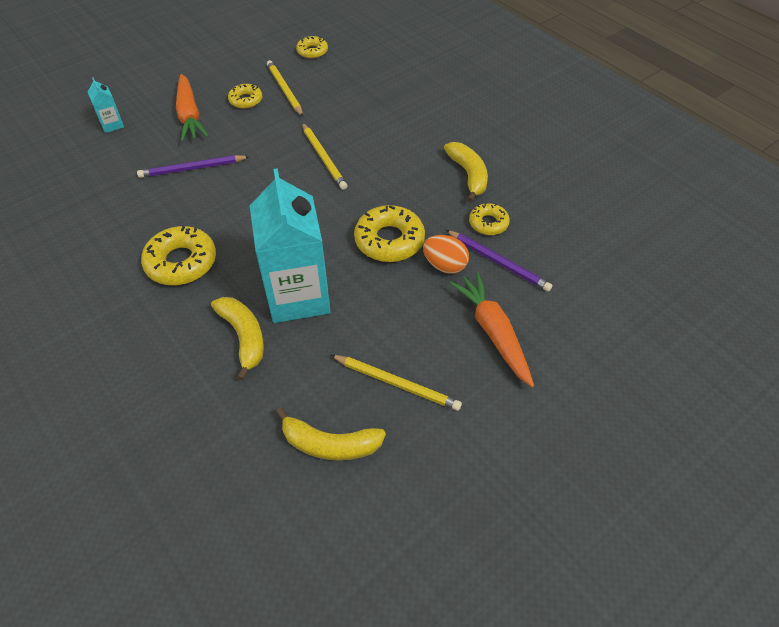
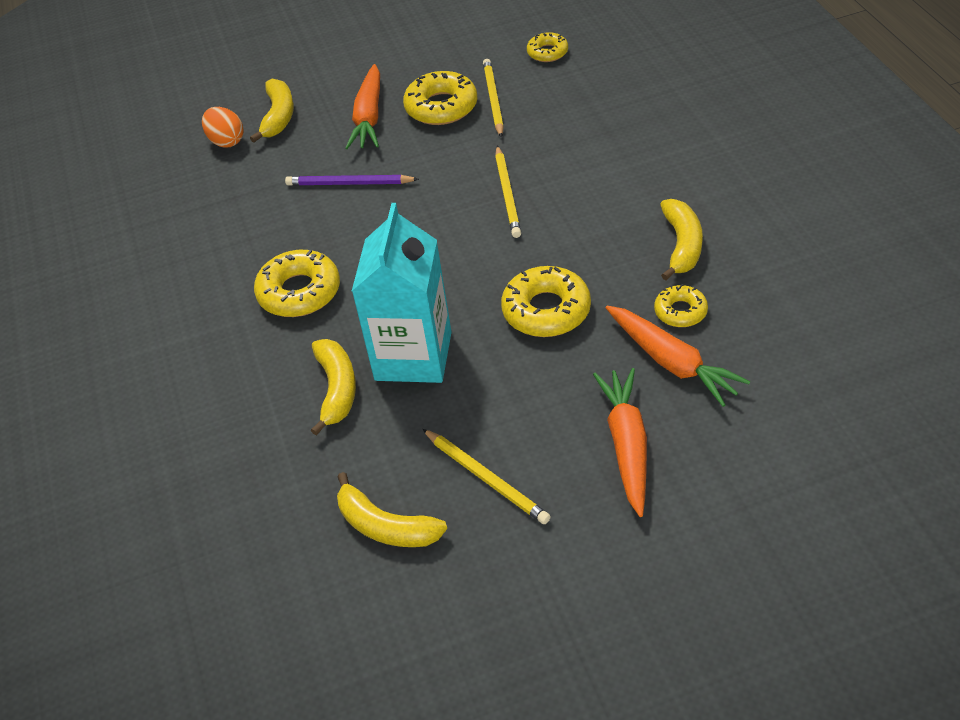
camera: 25 degrees right, 5 degrees down
(112, 125) = (278, 116): turquoise carton -> yellow banana
(246, 100) = (441, 107): yellow donut -> yellow donut, size x1.71
(444, 265) = (601, 353): orange egg -> orange egg (226, 141)
(498, 262) = (671, 362): purple pencil -> orange carrot

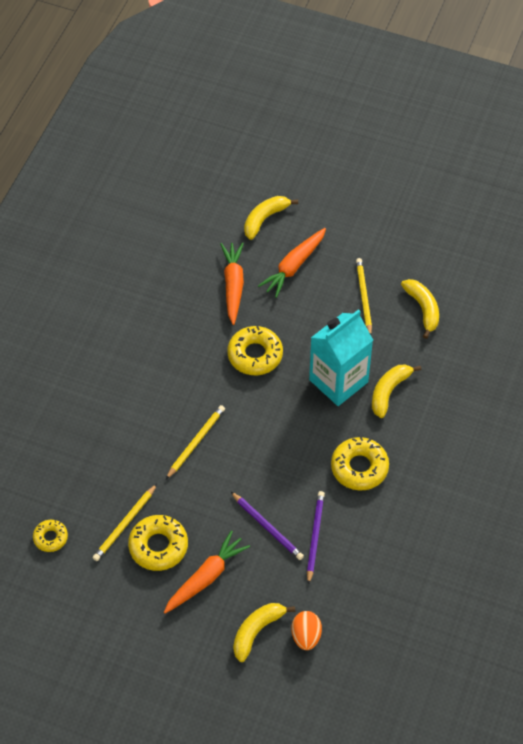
camera: 145 degrees left, 10 degrees up
(291, 208) = (315, 537): none -> purple pencil
(680, 311) = (199, 305): yellow donut -> none
(682, 245) = (155, 337): yellow banana -> yellow banana (265, 219)

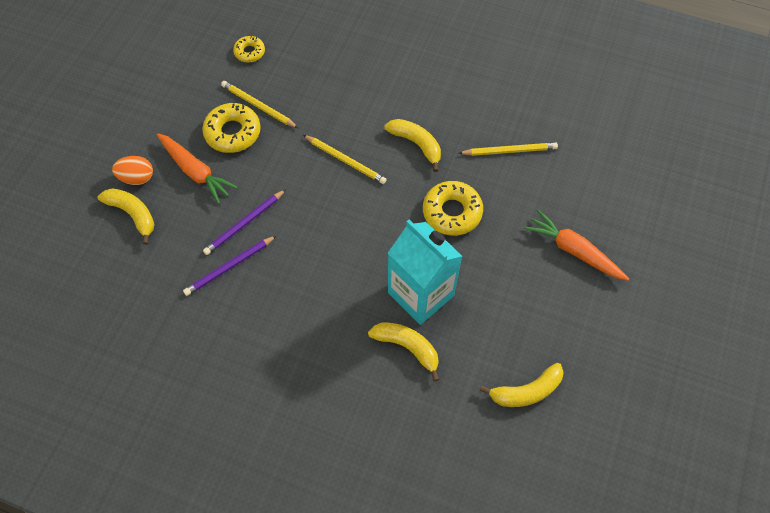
camera: 90 degrees right, 5 degrees up
(233, 285) = (541, 191): orange carrot -> none
(265, 219) = (637, 222): yellow banana -> yellow banana (416, 144)
(306, 636) = (120, 257): orange egg -> orange egg (137, 178)
(315, 537) = (229, 267): purple pencil -> purple pencil turned 135 degrees clockwise
(359, 467) = (309, 312): yellow donut -> none
(363, 297) = (537, 324): yellow pencil -> yellow pencil (509, 151)

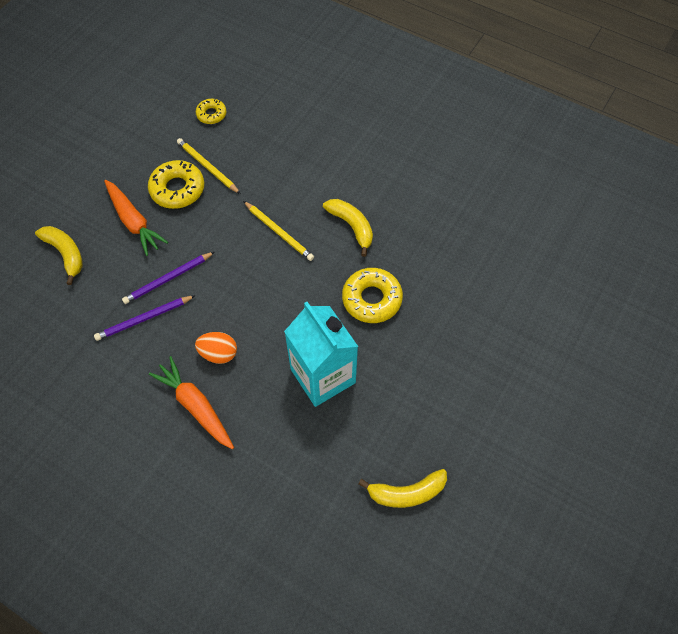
camera: 10 degrees right, 0 degrees up
(137, 178) = (78, 219): orange egg -> orange egg (219, 353)
(407, 347) = (298, 427): yellow banana -> none
(509, 151) = (442, 246): yellow pencil -> none
(574, 251) = (486, 357): orange carrot -> orange carrot (196, 406)

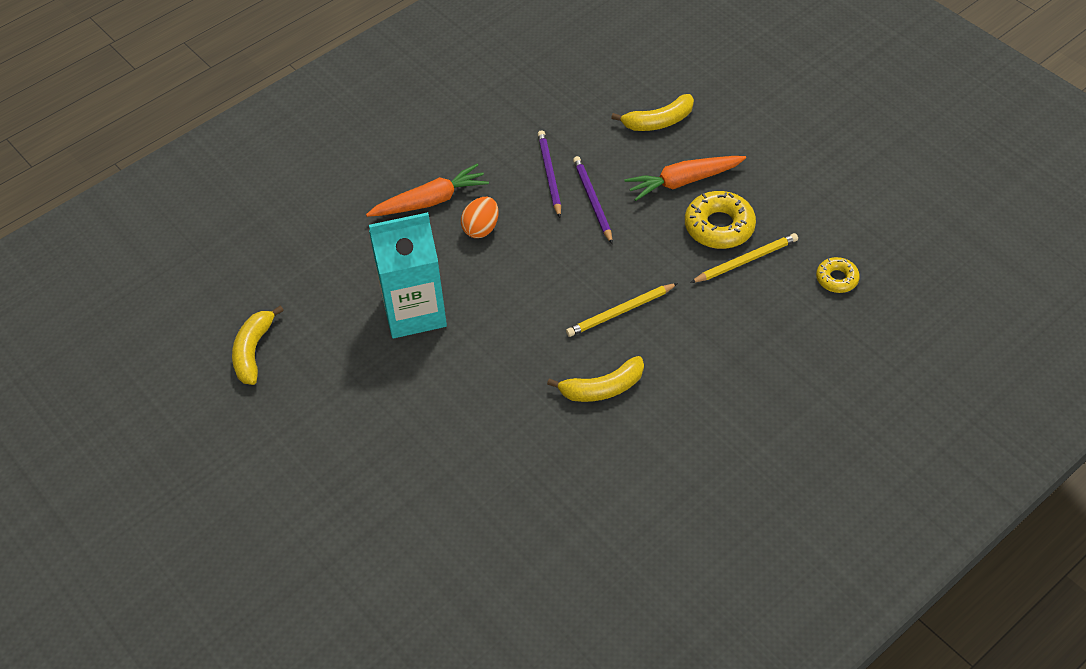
camera: 110 degrees right, 10 degrees down
(372, 299) = (490, 381): yellow donut -> none

